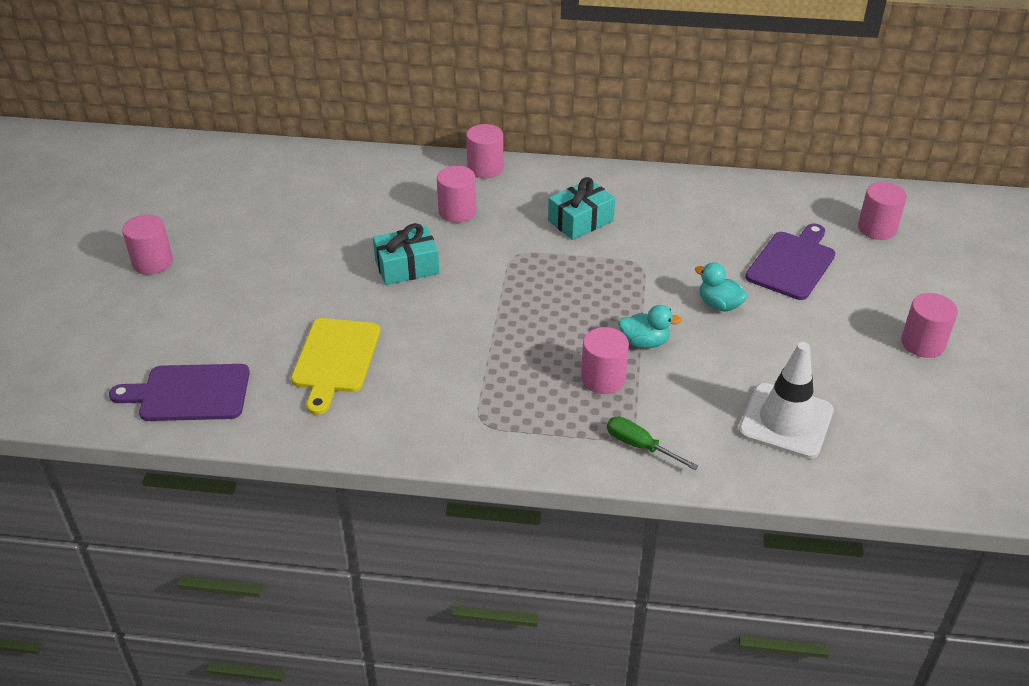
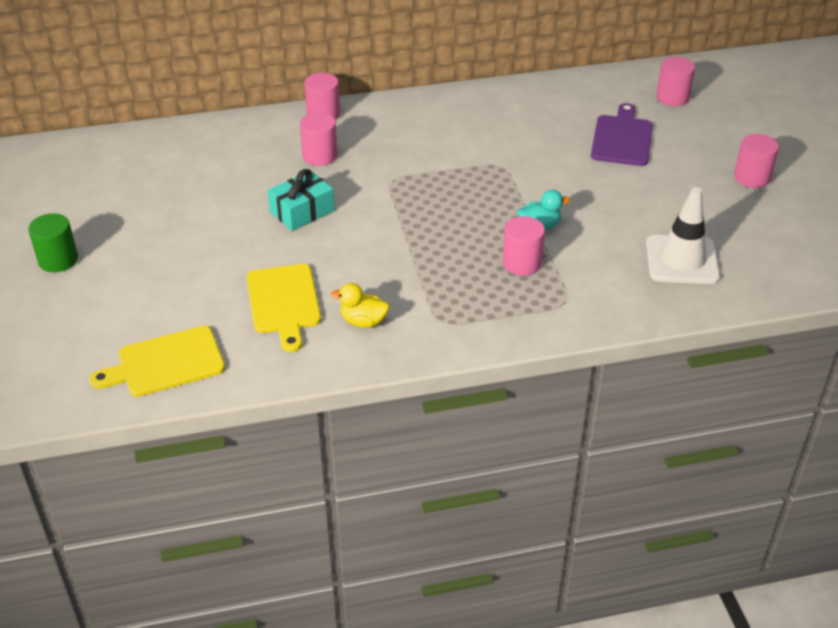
camera: 20 degrees left, 0 degrees up
(152, 262) = (58, 260): pink cylinder -> green cylinder
(189, 393) = (165, 363): purple cutting board -> yellow cutting board
(402, 400) = (363, 321): none -> yellow duck
(580, 221) = (431, 141): turquoise gift -> none
(640, 446) = (581, 307): green screwdriver -> none
(719, 305) = (582, 183): turquoise duck -> none

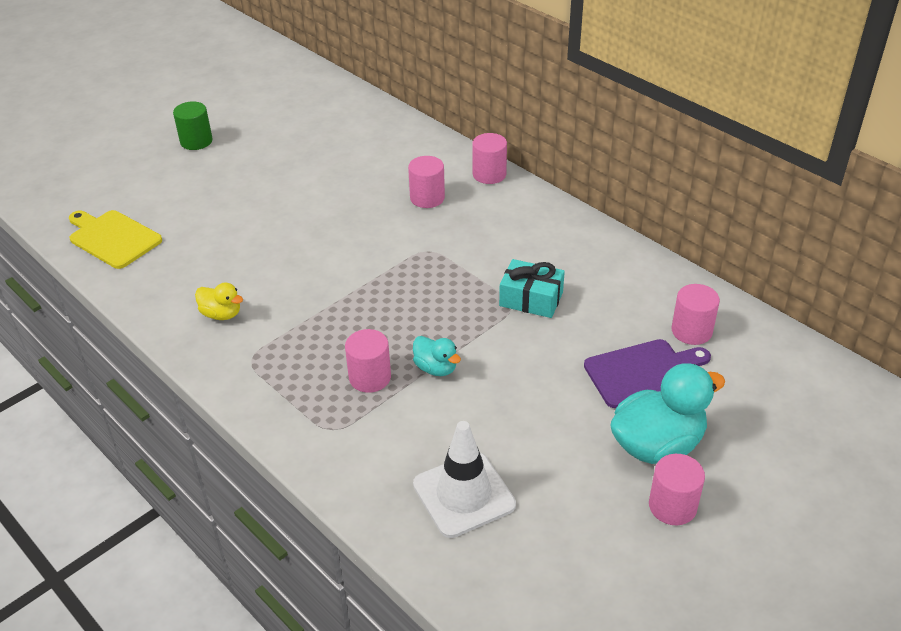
camera: 60 degrees right, 0 degrees up
(283, 302) = (217, 262): yellow cutting board -> none
(302, 211) = (342, 222): turquoise gift -> turquoise gift (531, 299)
(363, 321) = (221, 314): yellow duck -> yellow duck turned 135 degrees clockwise
(672, 97) = (766, 384): pink cylinder -> pink cylinder (691, 331)
(694, 161) = (657, 445): none -> turquoise duck

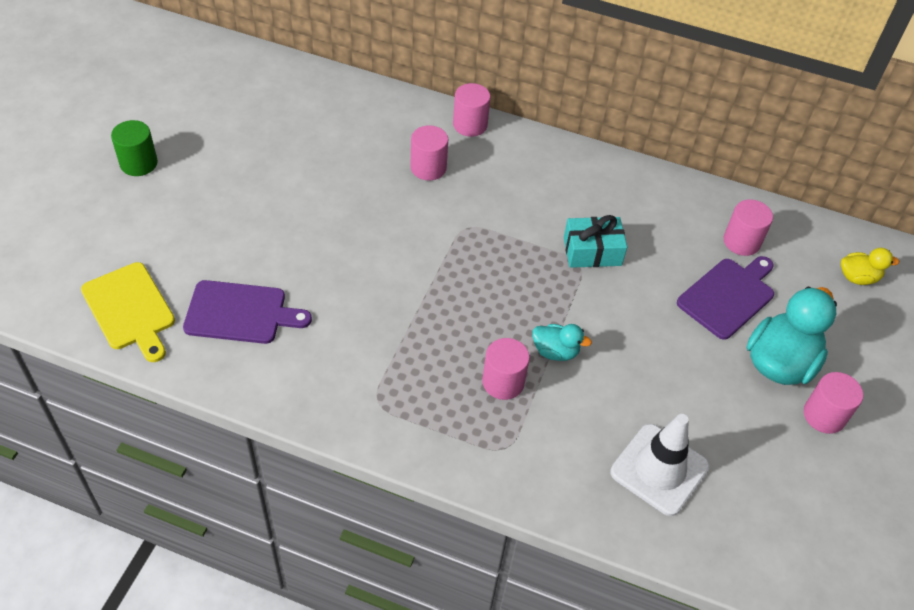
camera: 30 degrees left, 10 degrees up
(113, 238) = (130, 309): yellow cutting board -> yellow cutting board turned 135 degrees counterclockwise
(192, 263) = (240, 313): none -> purple cutting board
(221, 314) = (313, 362): yellow duck -> yellow duck (858, 277)

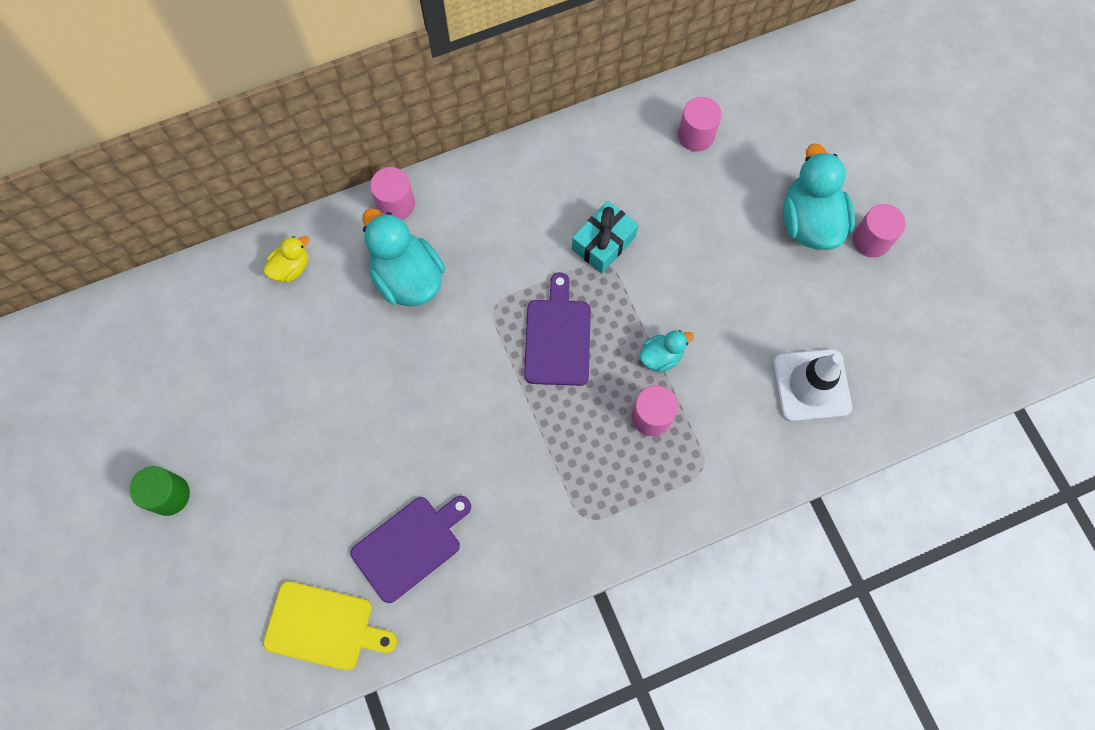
camera: 40 degrees left, 20 degrees up
(428, 168) = (407, 278): pink cylinder -> turquoise duck
(728, 296) = (729, 195): purple cutting board -> purple cutting board (558, 337)
(858, 277) = (797, 96): yellow duck -> yellow duck (291, 268)

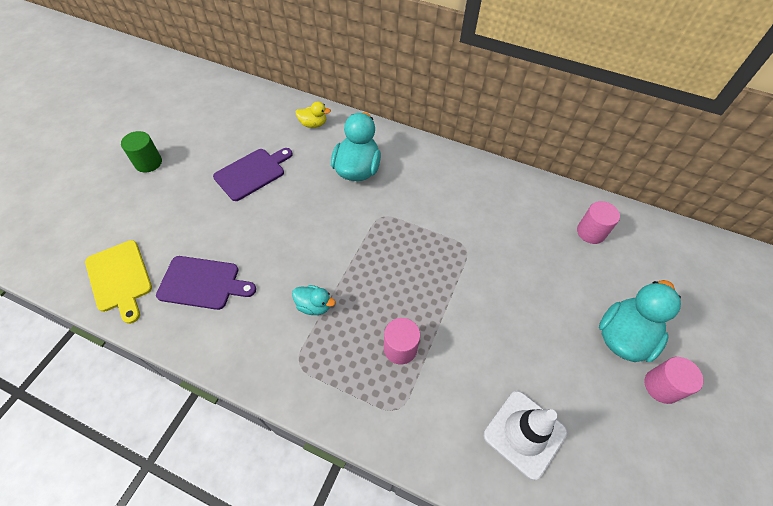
camera: 45 degrees right, 15 degrees down
(396, 204) = (390, 137): pink cylinder -> none
(558, 337) = (397, 259): purple cutting board -> purple cutting board (252, 173)
(603, 243) = (475, 238): turquoise gift -> none
(661, 356) = (443, 322): turquoise duck -> turquoise duck (314, 306)

